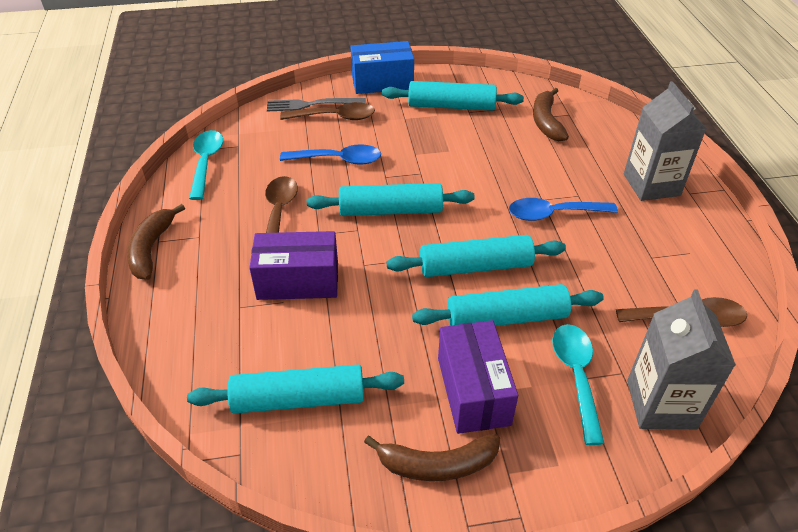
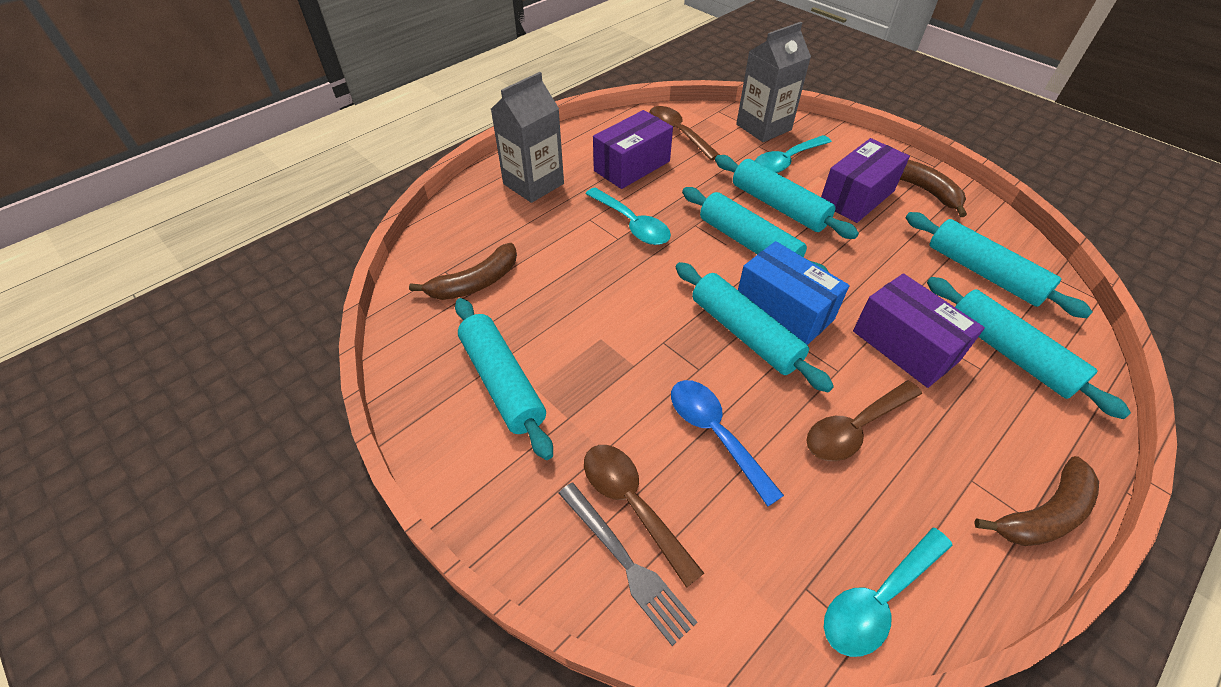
camera: 125 degrees left, 5 degrees up
(228, 335) = (1010, 353): none -> turquoise rolling pin
(382, 82) = (492, 503): blue box -> blue box (784, 310)
(553, 214) = (632, 224): blue spoon -> turquoise spoon
(643, 253) = (632, 166): none -> purple box

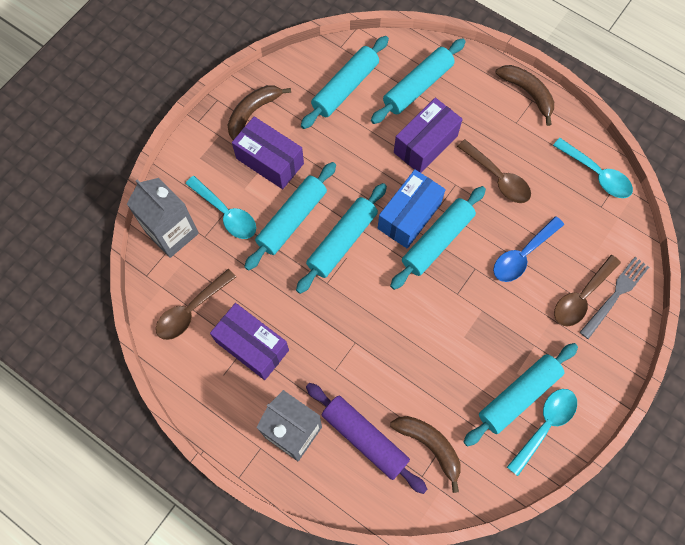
camera: 100 degrees left, 20 degrees up
(506, 232) = (365, 438): none -> purple rolling pin
(632, 224) = (335, 333): turquoise spoon -> turquoise spoon (545, 425)

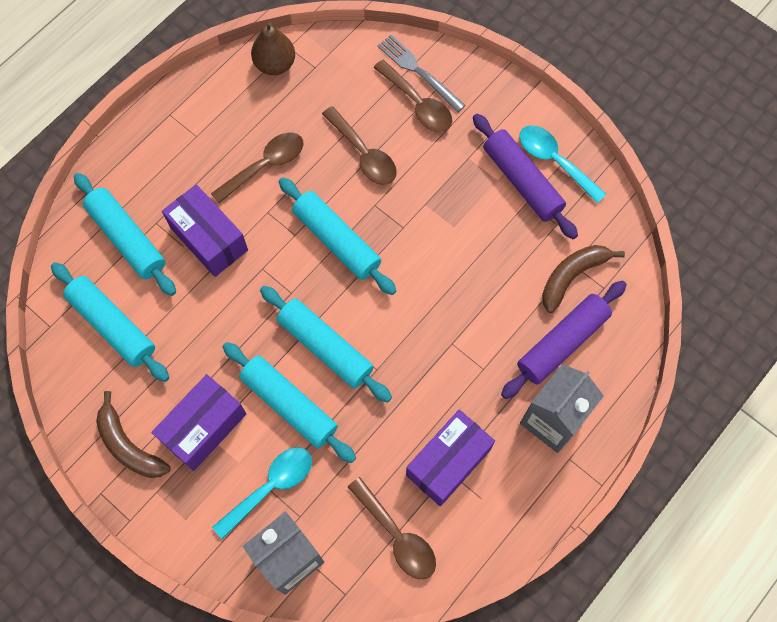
camera: 85 degrees left, 0 degrees up
(409, 216) = (301, 268): blue box -> none
(518, 395) = (522, 181): turquoise rolling pin -> purple rolling pin
(522, 255) = (364, 154): blue spoon -> brown spoon
(527, 93) = (159, 118): brown banana -> none
(597, 174) = (275, 64): turquoise spoon -> brown pear

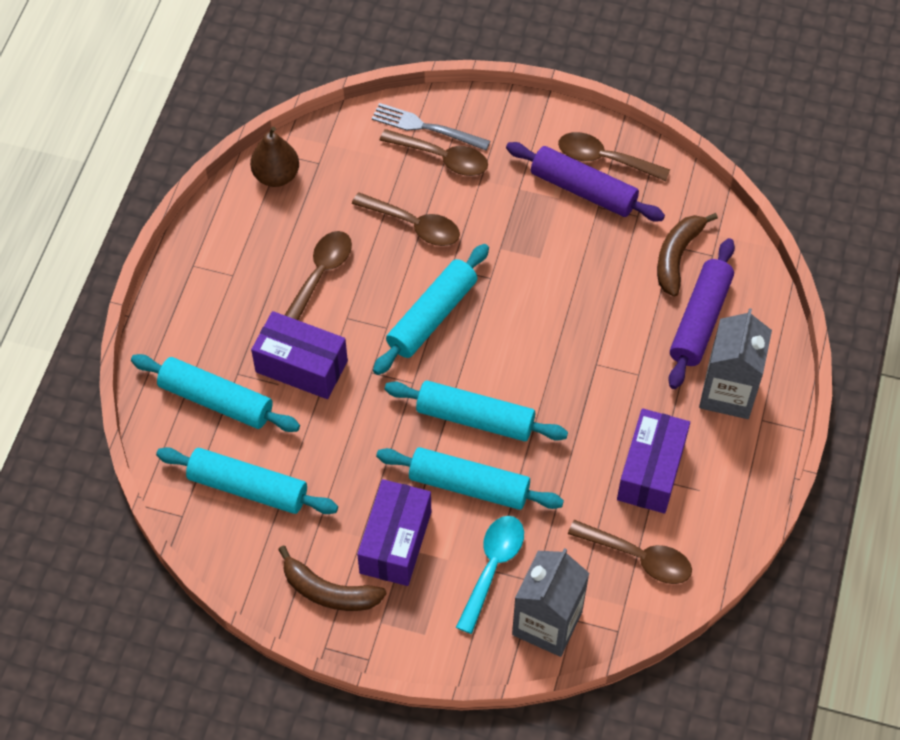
camera: 25 degrees left, 10 degrees down
(337, 241) = (432, 316): turquoise rolling pin -> turquoise rolling pin turned 75 degrees counterclockwise
(554, 161) = (604, 159): turquoise spoon -> brown spoon

